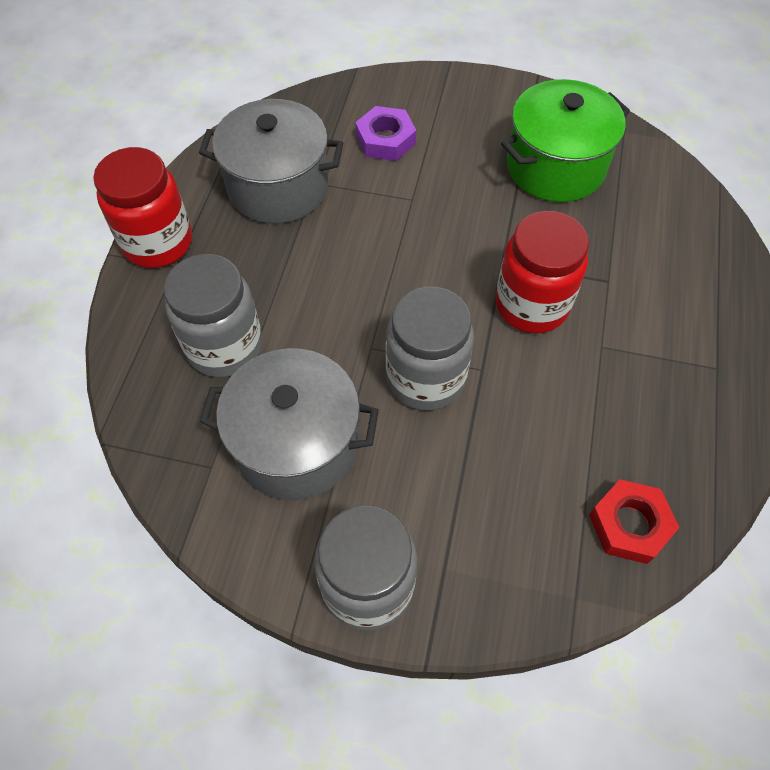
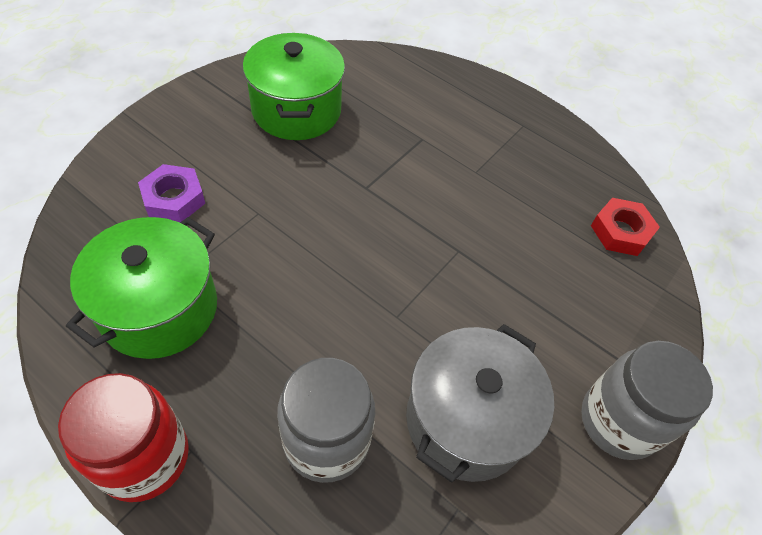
camera: 70 degrees left, 5 degrees down
(278, 187) = (159, 308): grey pot -> green pot
(425, 378) = (448, 291): grey jar -> none
(531, 305) = (417, 191): red jar -> none

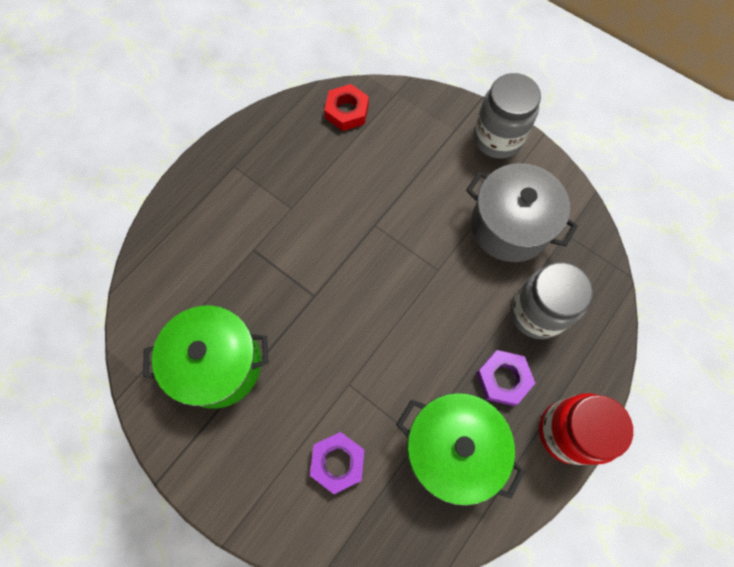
camera: 85 degrees left, 15 degrees up
(235, 380) = (503, 379): none -> purple nut

